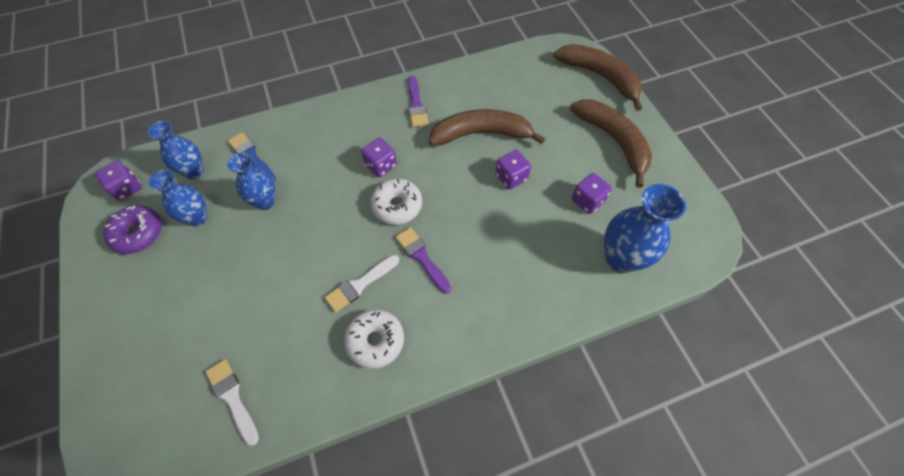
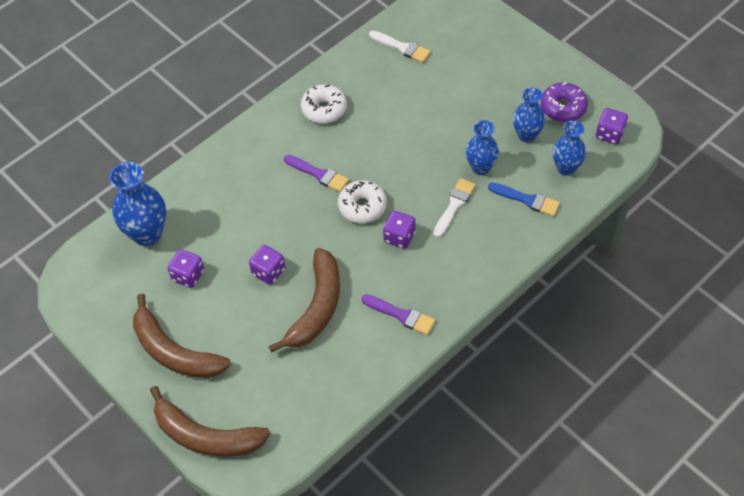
camera: 160 degrees right, 5 degrees down
(360, 284) = (357, 138): white brush -> white brush (454, 205)
(416, 105) = (401, 315): purple brush -> purple brush turned 150 degrees clockwise
(481, 134) = (317, 307): brown banana -> brown banana turned 45 degrees counterclockwise

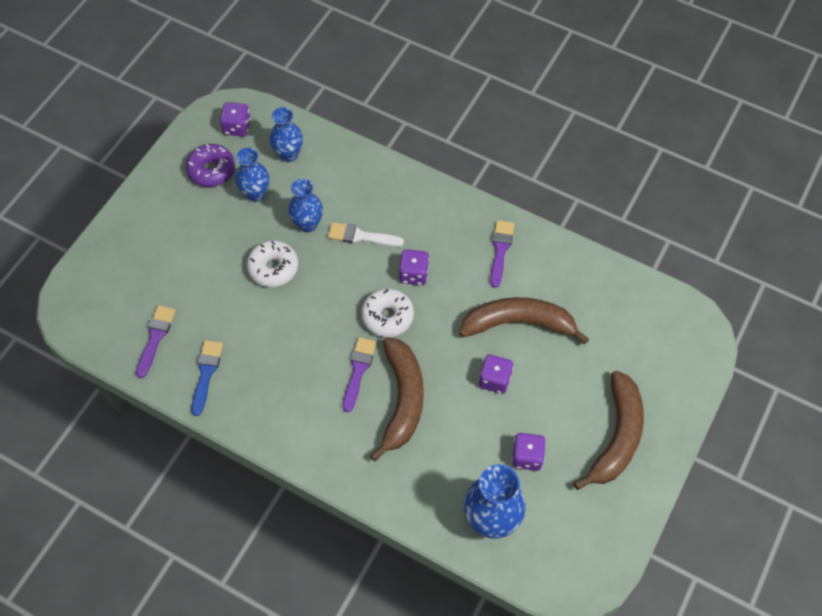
camera: 110 degrees left, 5 degrees up
(206, 436) = (688, 375): brown banana -> brown banana (402, 399)
(324, 109) = (266, 392): white donut -> white donut (273, 268)
(402, 47) = (155, 337): white brush -> purple brush
(527, 200) = (336, 178): blue brush -> blue brush (206, 373)

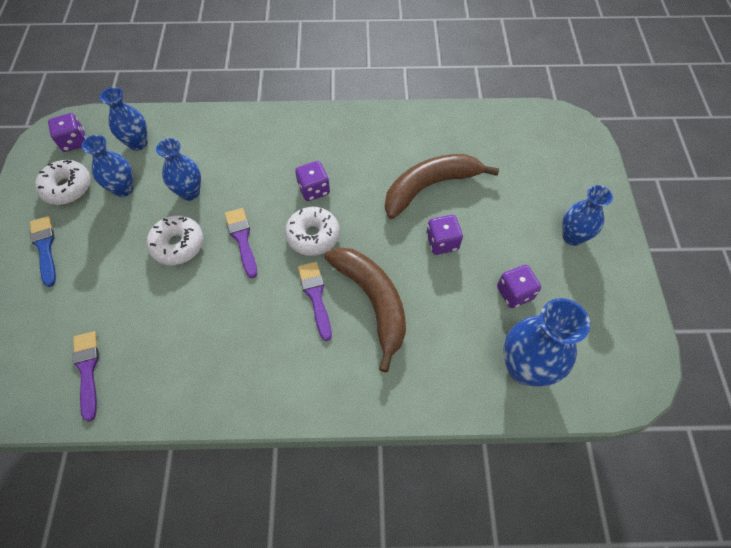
camera: 30 degrees left, 0 degrees up
(206, 373) = (163, 378): blue brush -> blue brush (45, 247)
(211, 170) = (67, 188): purple donut -> white donut
(361, 236) = (246, 180): white brush -> none
(500, 250) = (375, 137): purple brush -> purple brush (242, 239)
(617, 436) = (572, 237): brown banana -> blue vase

